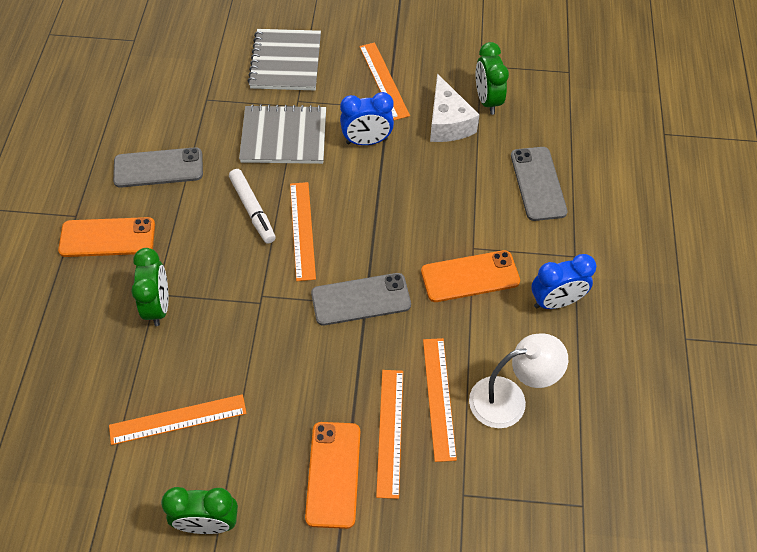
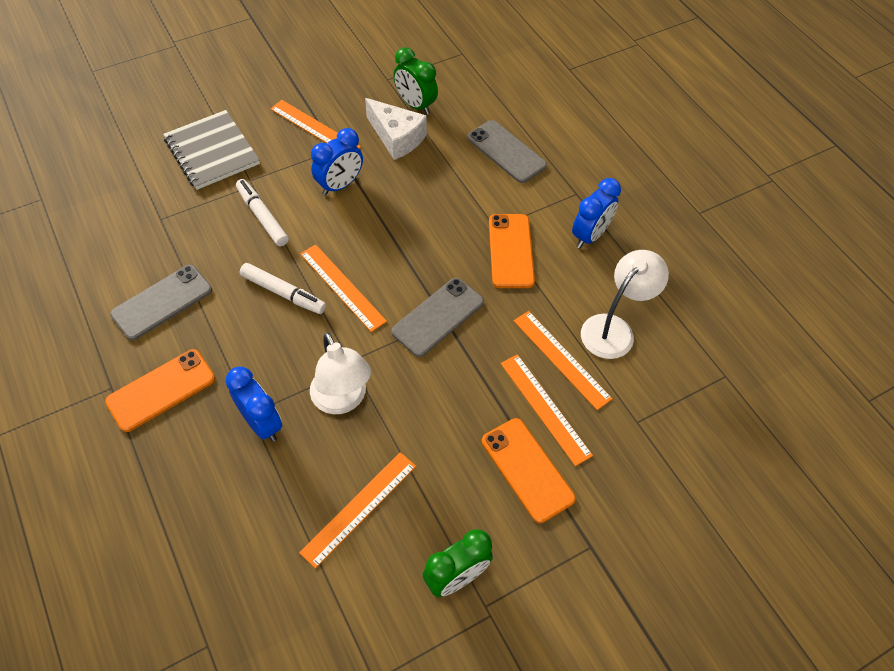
camera: 35 degrees left, 0 degrees up
(158, 306) = (262, 423): green clock -> blue clock
(231, 324) = (342, 400): none -> white lamp
(284, 137) = (262, 217): grey notebook -> white marker
(470, 276) = (510, 251): orange phone -> orange phone turned 45 degrees counterclockwise

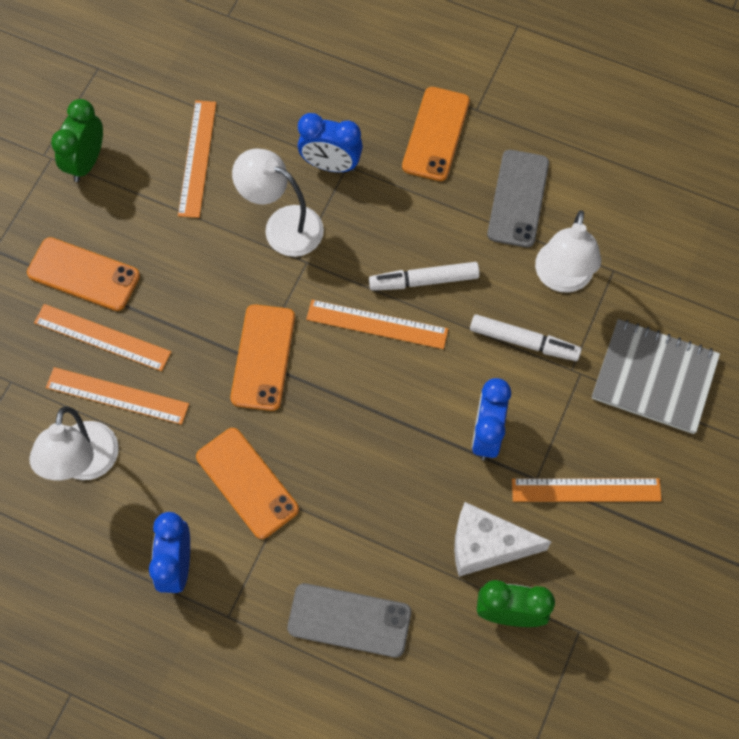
camera: 145 degrees right, 10 degrees up
(196, 235) = (562, 278): none -> white lamp
(438, 317) = (263, 357): grey phone -> orange phone

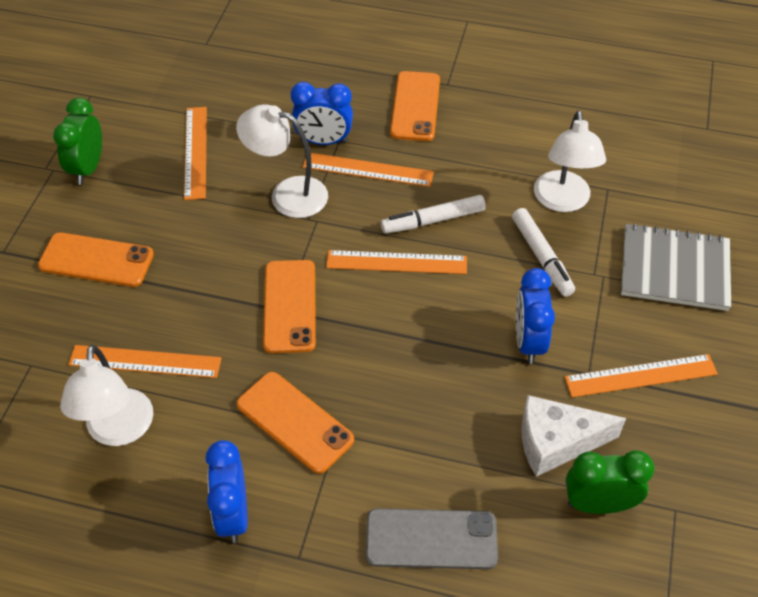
camera: 10 degrees left, 15 degrees down
(102, 337) = (122, 311): orange ruler -> orange ruler (368, 169)
(518, 198) = (504, 145): grey phone -> none
(524, 341) = (542, 257): white marker -> white marker turned 60 degrees clockwise

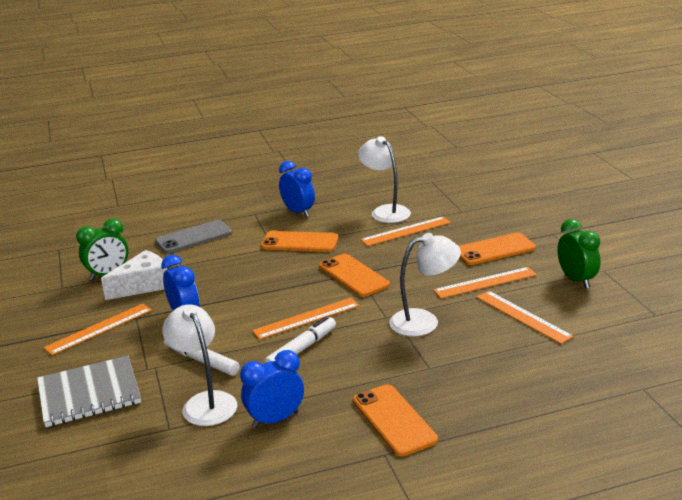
camera: 150 degrees right, 25 degrees down
(323, 141) = (439, 361): blue clock -> blue clock (275, 419)
(368, 169) = (383, 358): orange ruler -> orange ruler (485, 283)

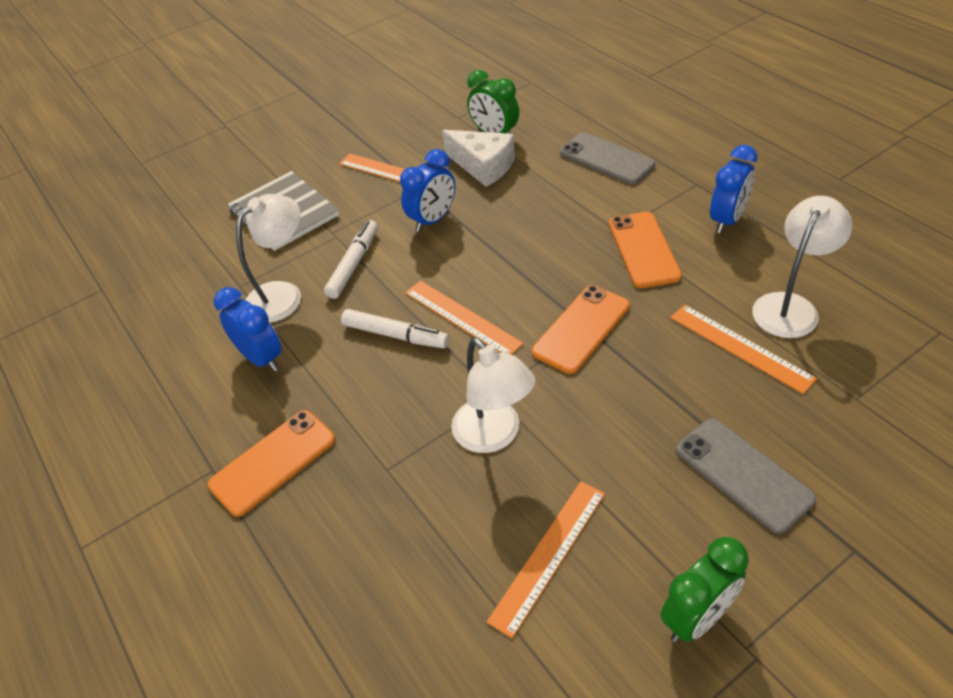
camera: 75 degrees right, 20 degrees up
(485, 283) = (629, 484): orange ruler -> none
(494, 250) = (742, 474): orange phone -> grey phone

